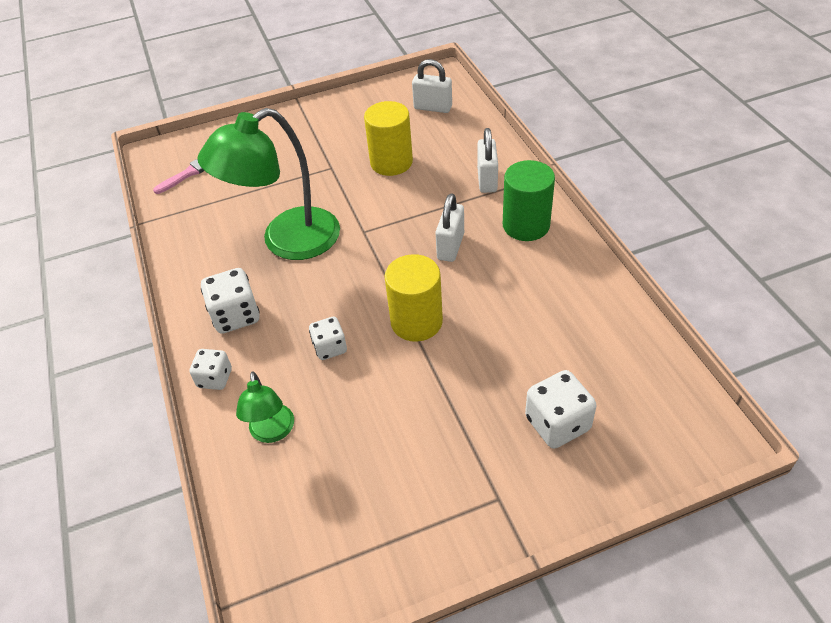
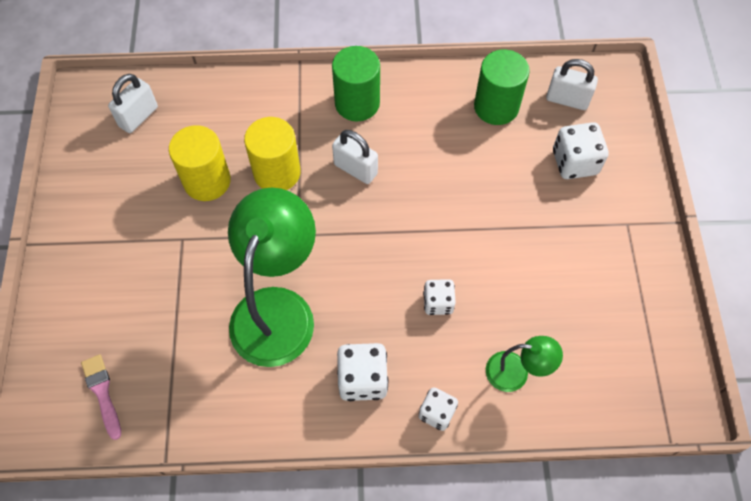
camera: 75 degrees left, 15 degrees up
(287, 241) = (277, 309): green lamp -> green lamp turned 150 degrees counterclockwise
(416, 321) = (435, 224): yellow cylinder -> yellow cylinder (277, 172)
(487, 180) = (281, 110): white padlock -> white padlock (567, 100)
(590, 331) = (496, 107): none -> green cylinder

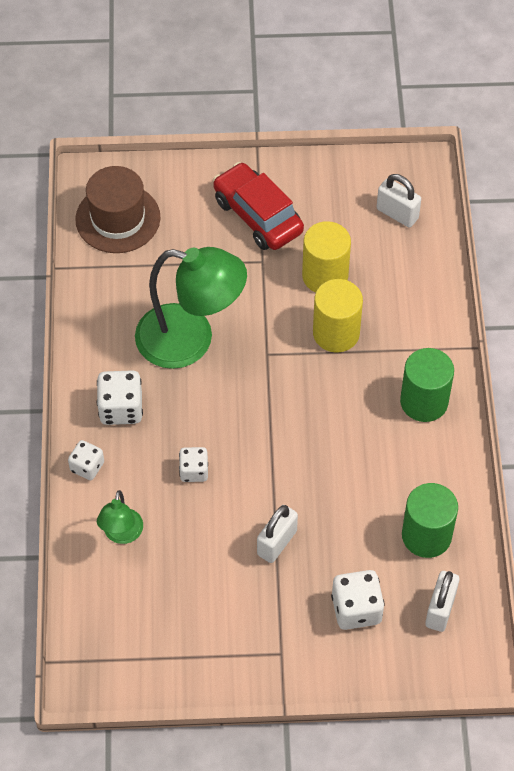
camera: 90 degrees right, 5 degrees down
(102, 393) = (118, 218): pink brush -> brown hat
(121, 243) = (257, 216): none -> red car
(355, 169) = (342, 401): white padlock -> white padlock (277, 543)

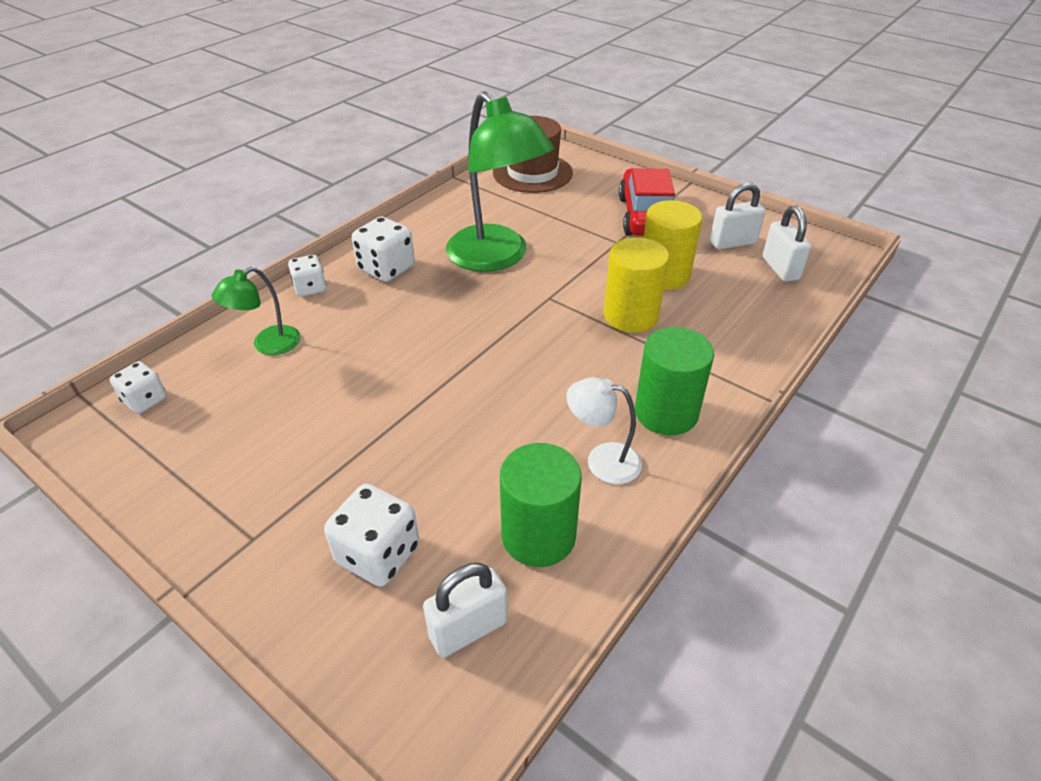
camera: 40 degrees right, 15 degrees down
(194, 471) = (384, 338): white dice -> white dice (145, 400)
(277, 543) = (380, 436): white padlock -> white padlock (732, 243)
(417, 463) = (602, 460): none -> white lamp

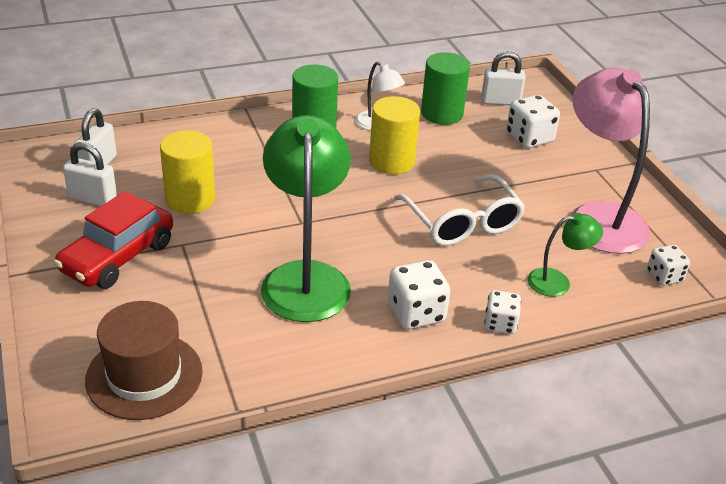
camera: 150 degrees left, 5 degrees down
(235, 448) = (599, 217): none -> pink lamp
(397, 366) = (462, 222): none -> white glasses
(630, 315) = (259, 183): yellow cylinder -> yellow cylinder (391, 161)

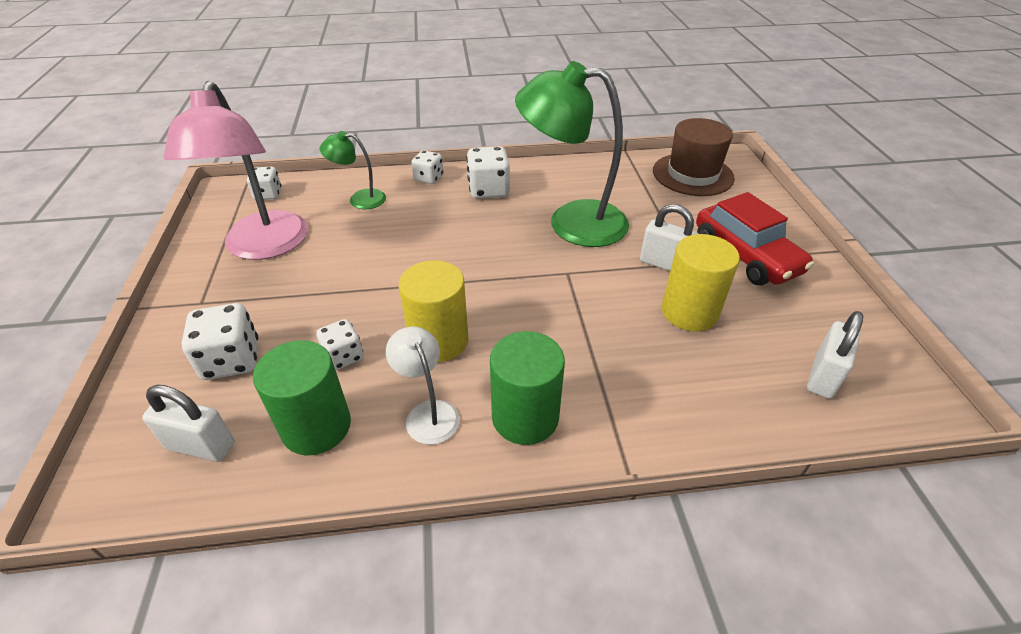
camera: 165 degrees left, 5 degrees up
(93, 199) = (803, 324): white padlock -> white padlock (664, 264)
(118, 257) = (745, 256): red car -> red car turned 105 degrees clockwise
(305, 278) = (571, 222): green lamp -> green lamp turned 90 degrees clockwise
(454, 147) = (344, 356): none -> white dice
(462, 222) = (404, 256): white glasses -> none

